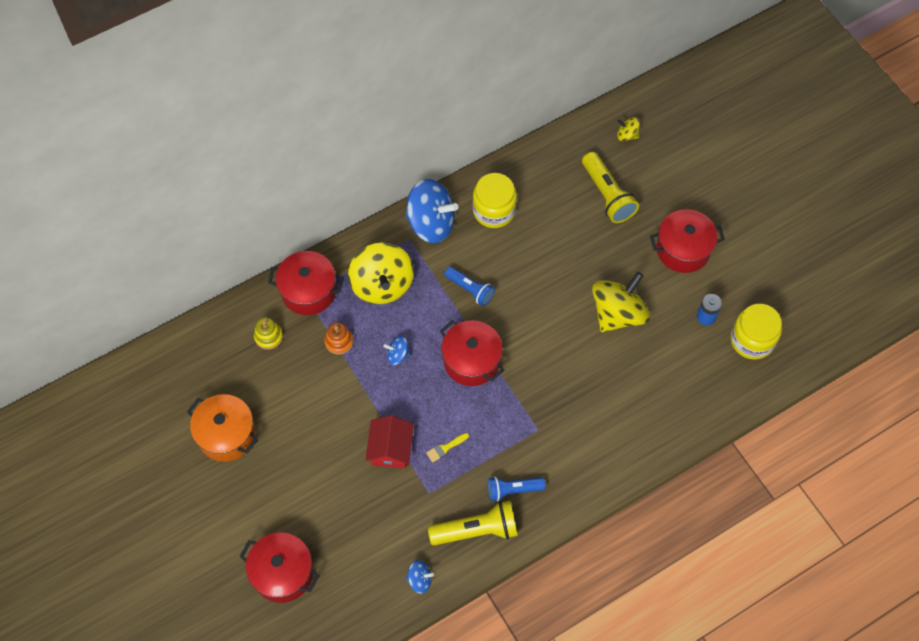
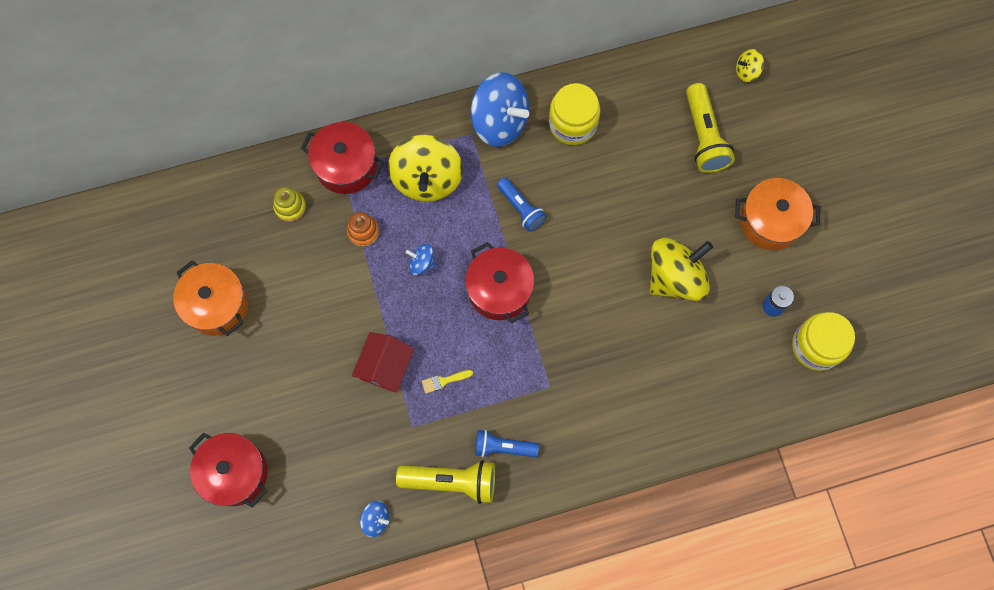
camera: 15 degrees right, 10 degrees up
(627, 135) = (747, 71): yellow spinning top -> yellow spinning top turned 45 degrees counterclockwise
(683, 249) = (770, 221): red pot -> orange pot

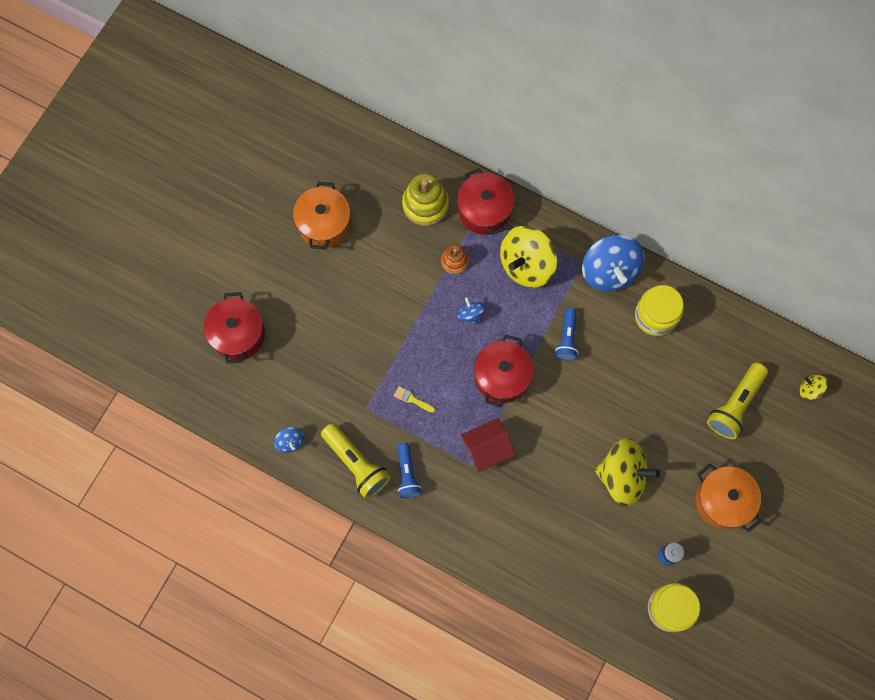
camera: 45 degrees right, 0 degrees up
(290, 207) = (425, 204): yellow stacking toy -> yellow stacking toy, size x1.74
(385, 366) = (386, 356): red house -> red house (487, 448)
(503, 447) = (407, 474): blue flashlight -> blue flashlight turned 150 degrees counterclockwise

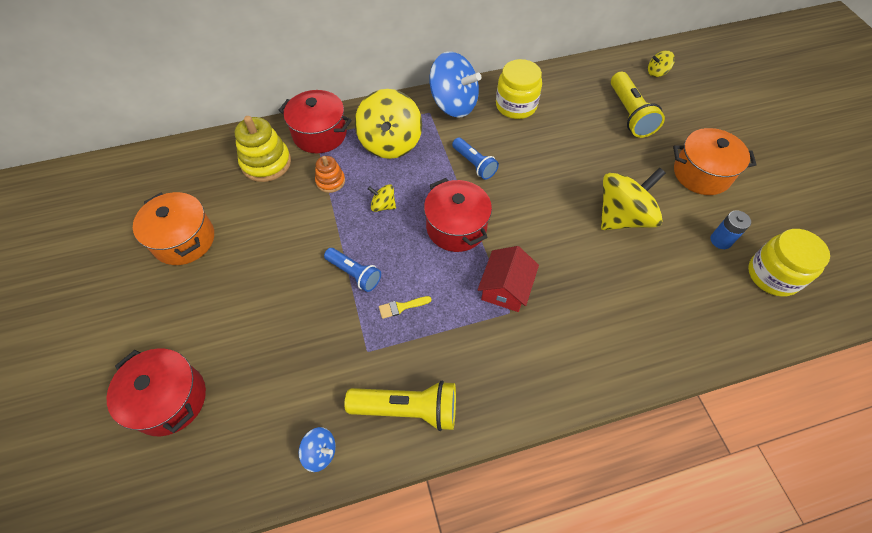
camera: 45 degrees left, 15 degrees down
(407, 474) = (464, 372): blue flashlight -> blue flashlight (354, 273)
(471, 314) = (383, 205): blue spinning top -> yellow spinning top

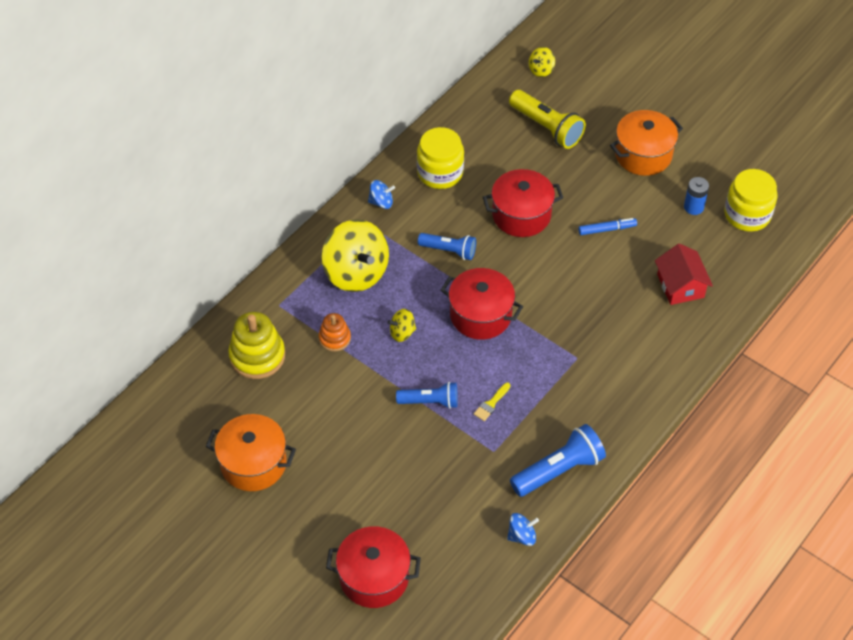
camera: 35 degrees left, 5 degrees down
(320, 134) = (281, 301): red pot -> red pot (521, 215)
(407, 409) = (558, 470): yellow flashlight -> blue flashlight
(453, 104) = (381, 202): blue spinning top -> blue spinning top, size x0.46
(505, 288) = (559, 341): red house -> red house (680, 286)
(622, 217) = (607, 229): yellow spinning top -> blue marker

